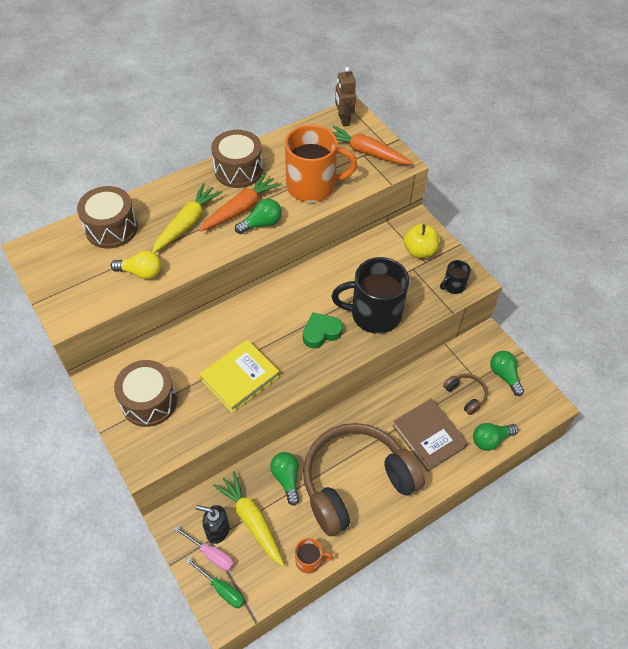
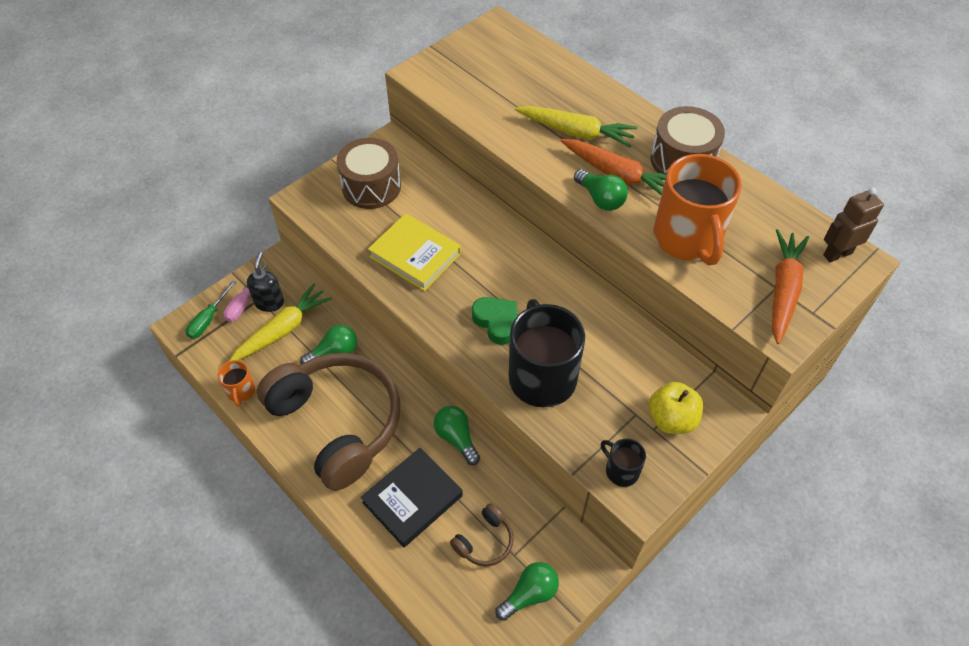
camera: 80 degrees right, 0 degrees up
(111, 228) = (546, 74): brown drum -> none
(141, 272) = (492, 112): yellow light bulb -> none
(428, 436) = (412, 499): brown book -> black book
(490, 440) = (420, 580): green light bulb -> green light bulb (456, 438)

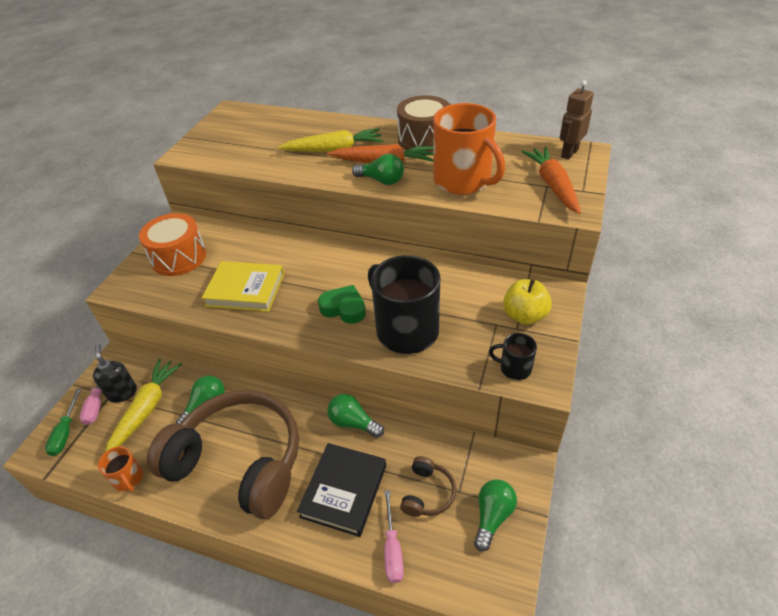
camera: 25 degrees left, 10 degrees down
(371, 186) = (179, 257): brown drum -> orange drum
(425, 573) = (392, 549): none -> pink screwdriver

